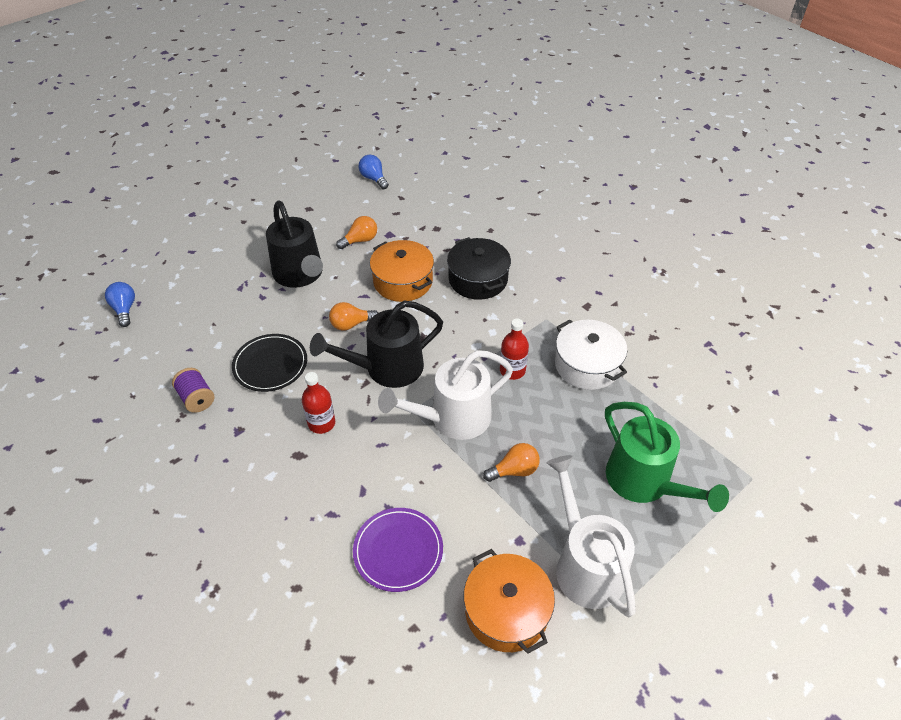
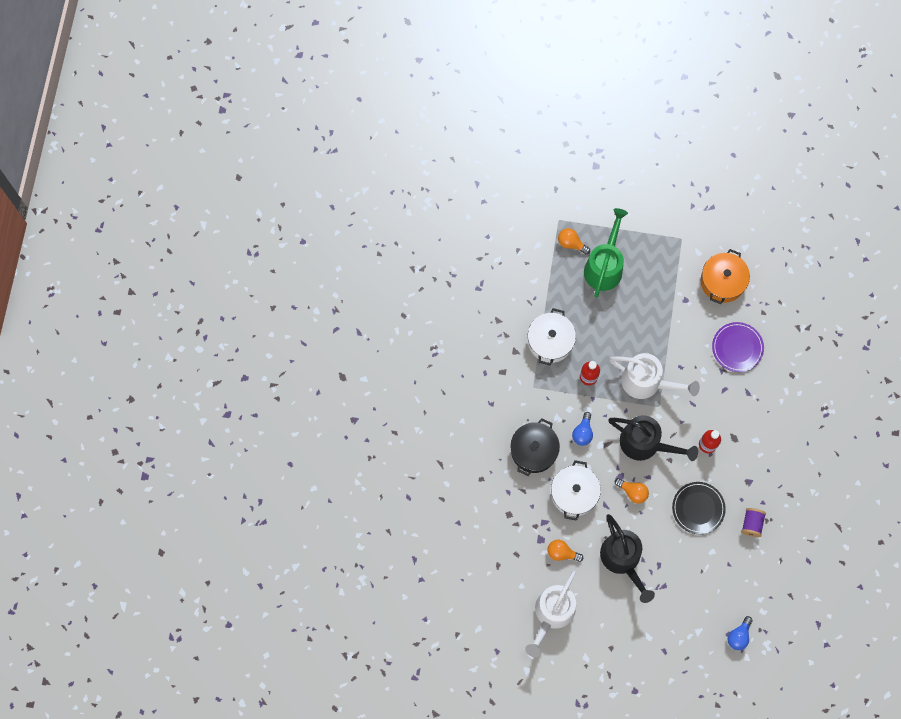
camera: 130 degrees left, 25 degrees up
(300, 275) = (623, 560): black watering can -> black watering can turned 135 degrees clockwise
(374, 179) = (494, 603): blue light bulb -> blue light bulb (582, 432)
(403, 281) = (574, 493): orange pot -> white pot
(514, 470) = (650, 329): orange light bulb -> orange light bulb (571, 243)
(585, 564) = (672, 265): white watering can -> white watering can (552, 614)

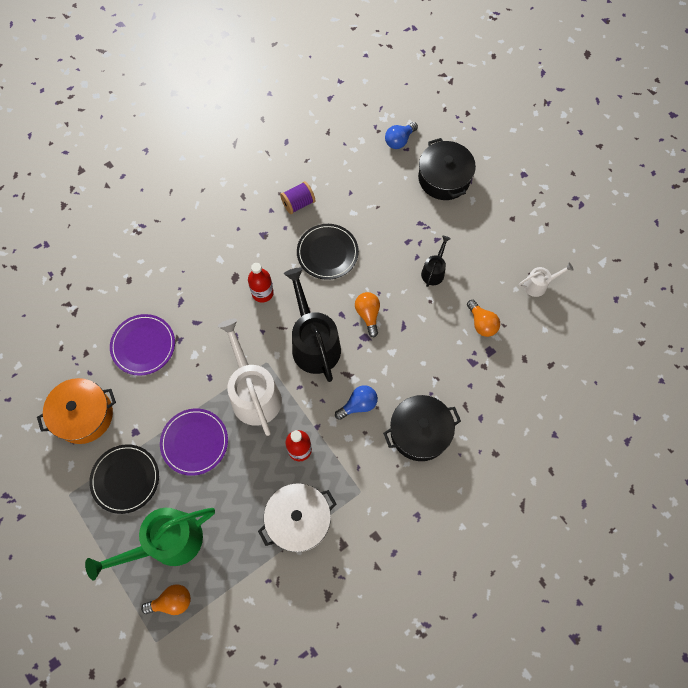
camera: 135 degrees left, 5 degrees down
(552, 614) = (539, 285): white watering can -> white watering can, size x0.49
(571, 243) = (172, 601): orange light bulb -> orange light bulb turned 90 degrees counterclockwise
(574, 493) = (420, 361): white pot -> none
(623, 560) = (434, 271): black watering can -> black watering can, size x0.49
(648, 326) = (194, 442): none -> purple plate
(662, 273) = (125, 479): none -> black plate
(682, 635) = (444, 178): none -> black pot
(738, 636) = (399, 140): blue light bulb -> blue light bulb turned 150 degrees clockwise

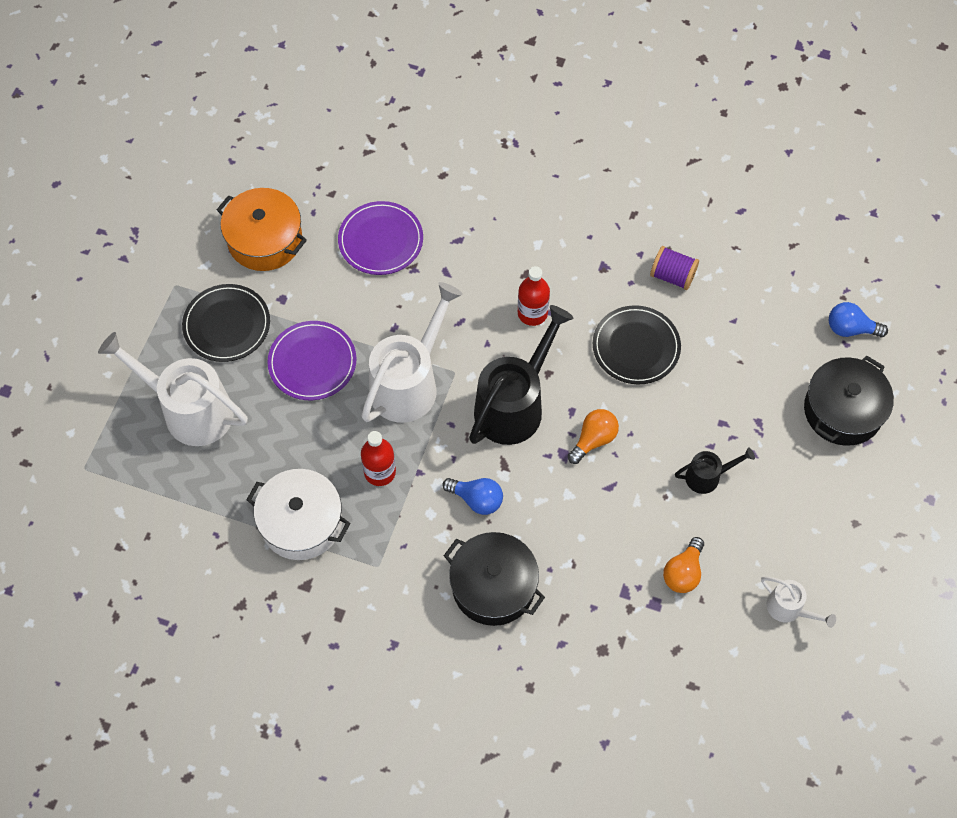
camera: 55 degrees right, 5 degrees down
(167, 543) = (189, 410): green watering can -> white watering can
(172, 601) = (133, 456): orange light bulb -> none

